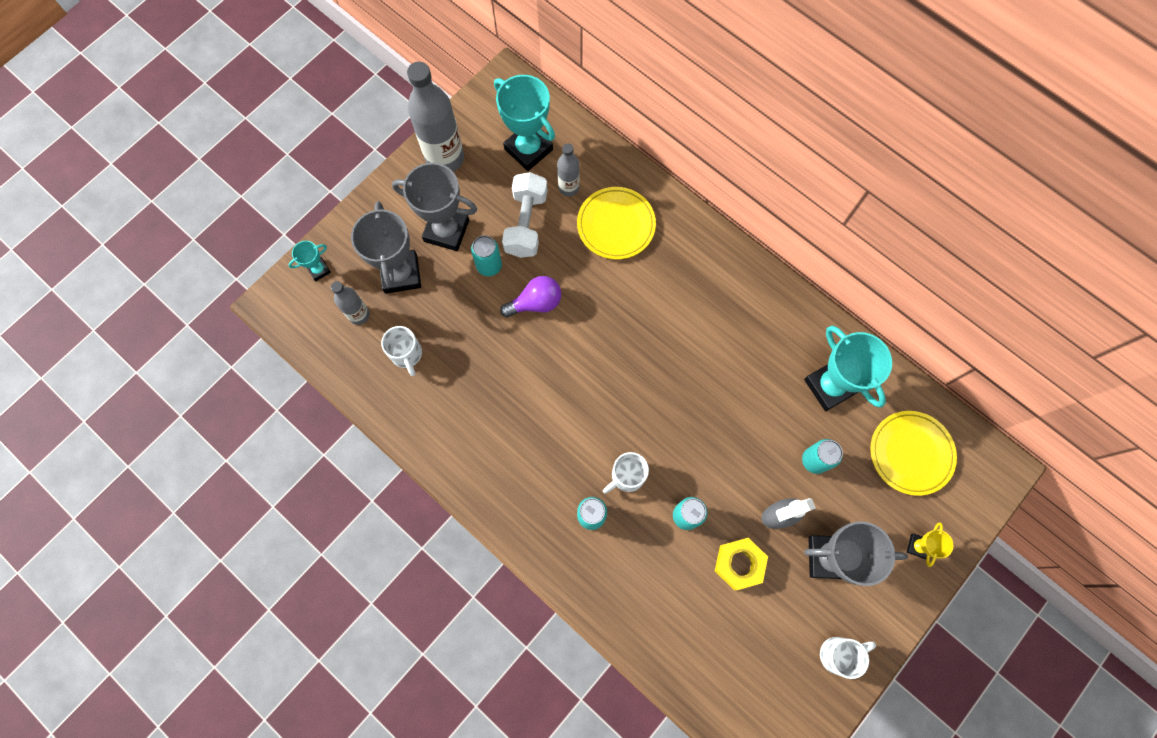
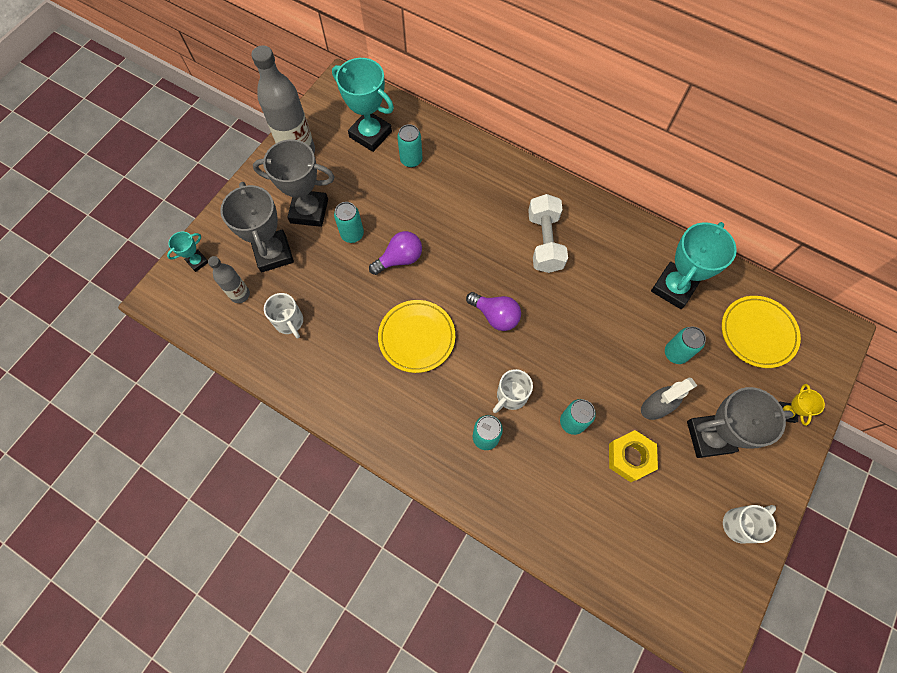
camera: 10 degrees left, 5 degrees down
(526, 223) = (379, 194): white dumbbell -> white dumbbell (544, 242)
(568, 188) = (411, 160): grey bottle -> turquoise can
(616, 225) = (458, 184): yellow plate -> yellow plate (417, 337)
(627, 385) = (495, 316): none -> purple light bulb
(830, 386) = (673, 287): turquoise trophy -> turquoise trophy turned 75 degrees clockwise

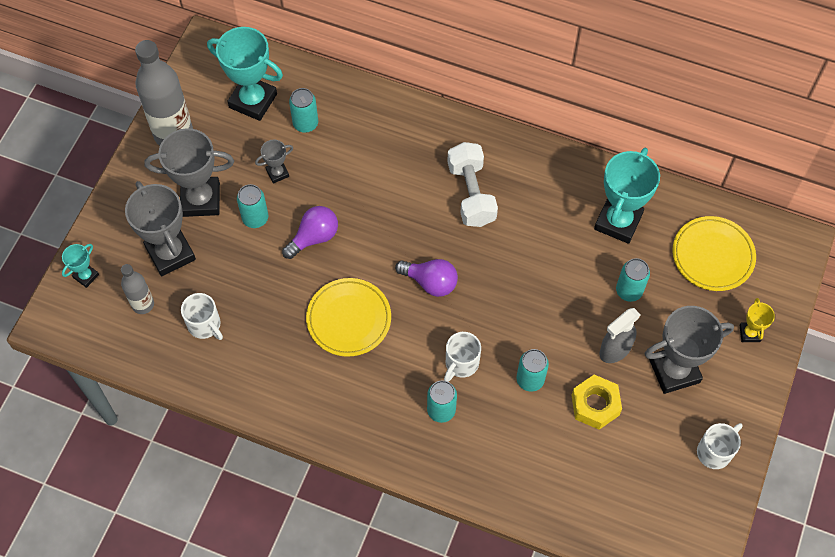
camera: 10 degrees left, 5 degrees down
(379, 198) = (277, 173): none -> grey trophy

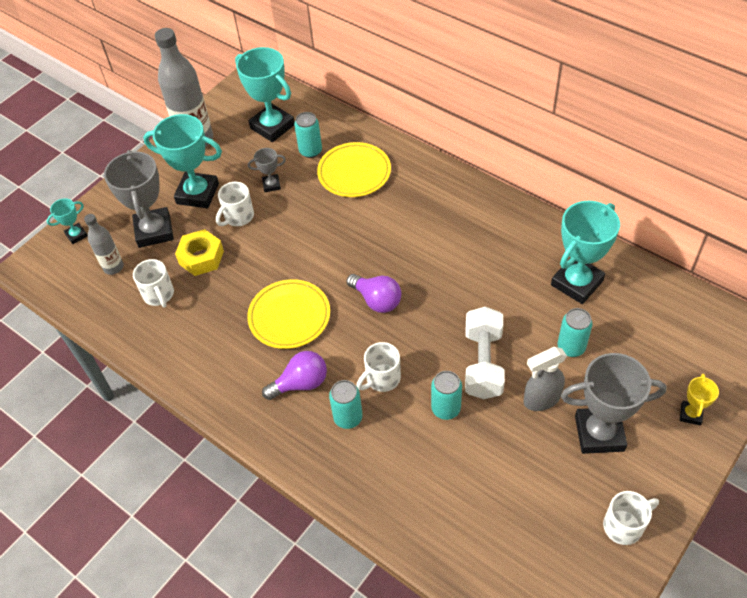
camera: 20 degrees right, 10 degrees down
(201, 199) = (197, 193): grey trophy -> turquoise trophy
(255, 218) = (238, 217): turquoise can -> white mug
(314, 237) = (283, 242): purple light bulb -> purple light bulb (301, 383)
(471, 194) = (440, 233): white dumbbell -> white dumbbell (483, 363)
(595, 405) = (506, 448): yellow nut -> yellow nut (201, 257)
(712, 256) = (667, 332): yellow plate -> yellow plate (354, 173)

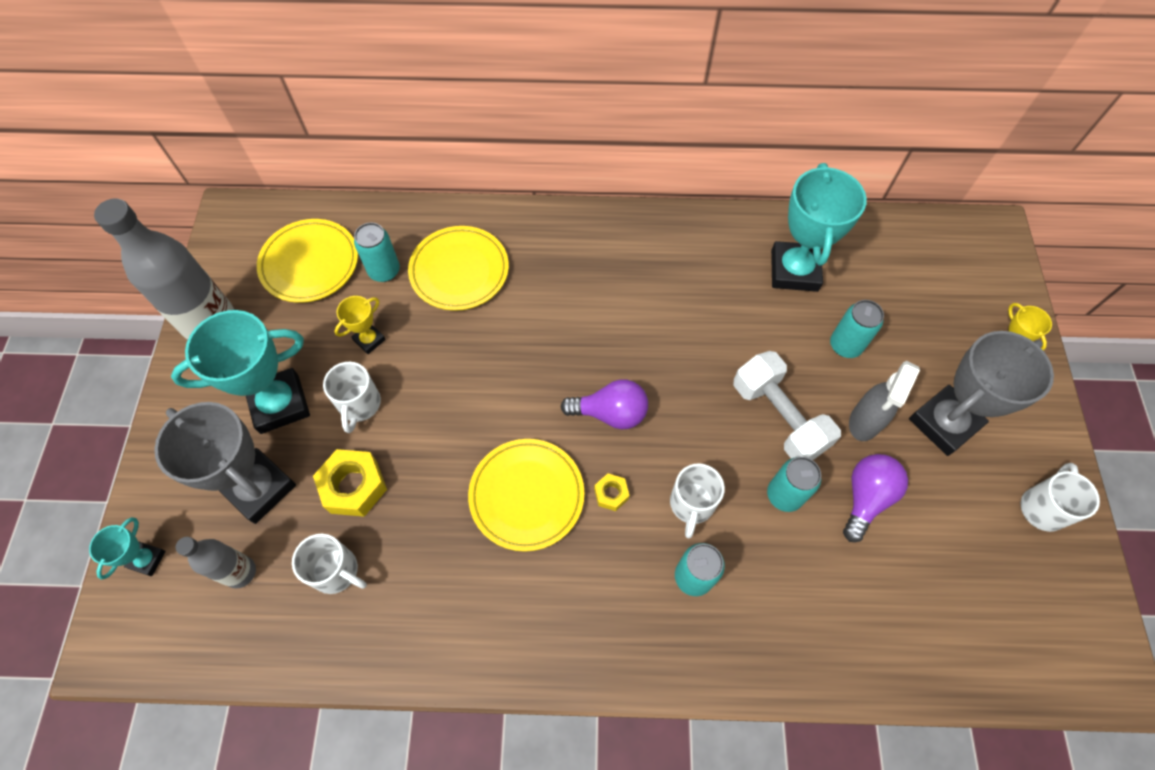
camera: 40 degrees left, 10 degrees up
(271, 185) = (369, 340): grey trophy -> yellow trophy
(272, 126) = (310, 263): turquoise trophy -> yellow plate
(301, 383) = (607, 571): purple light bulb -> purple light bulb (866, 498)
(338, 344) = (611, 494): none -> yellow nut

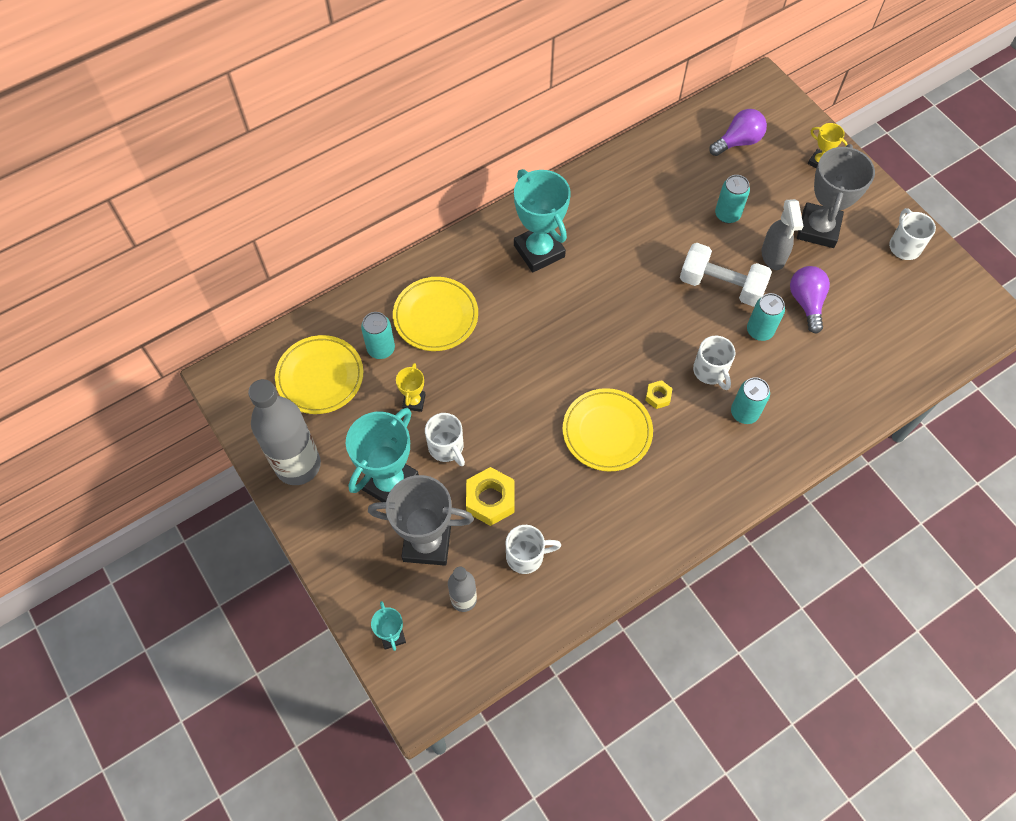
camera: 35 degrees left, 0 degrees up
(610, 413) = (617, 347): purple light bulb -> purple light bulb (738, 142)
(794, 271) = (660, 183): turquoise trophy -> turquoise trophy (539, 251)

